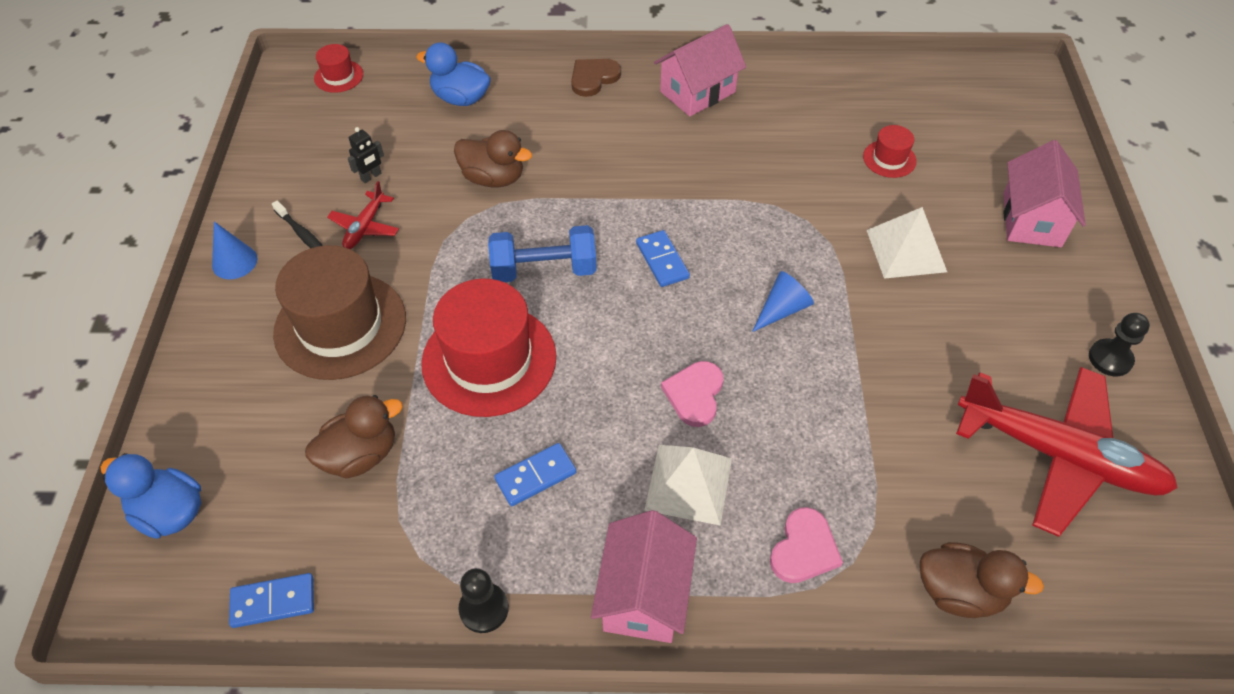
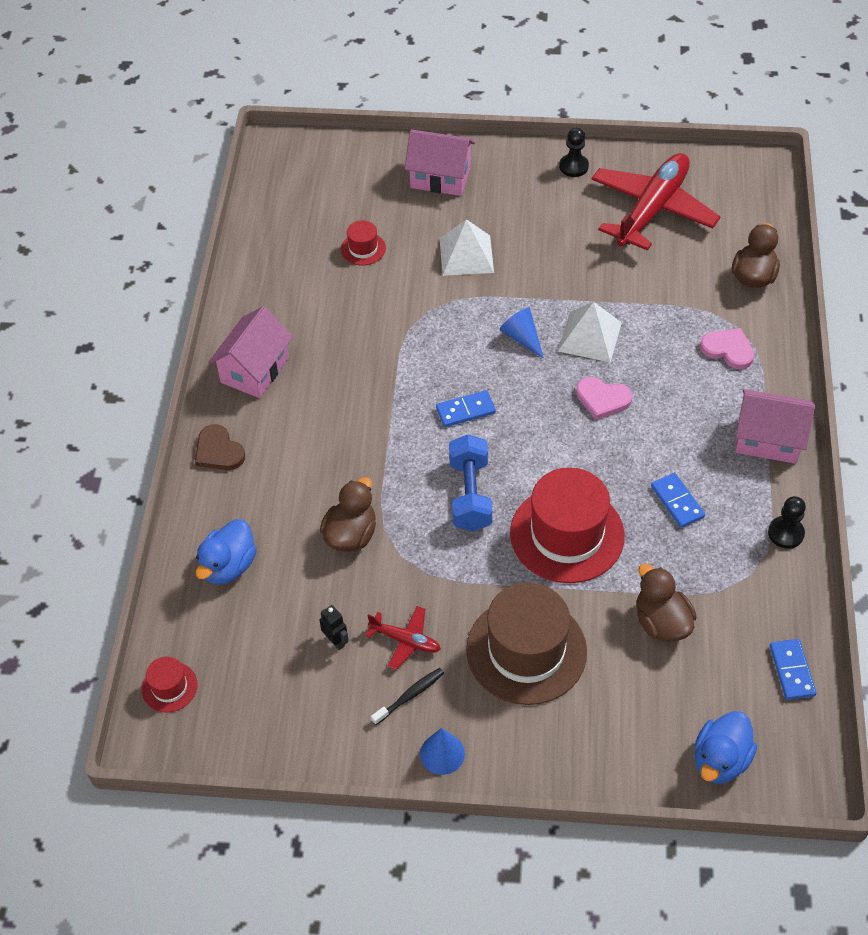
camera: 85 degrees left, 0 degrees up
(689, 483) = (680, 408): white pyramid -> white pyramid (589, 336)
(697, 92) = (254, 370): pink house -> pink house turned 60 degrees clockwise

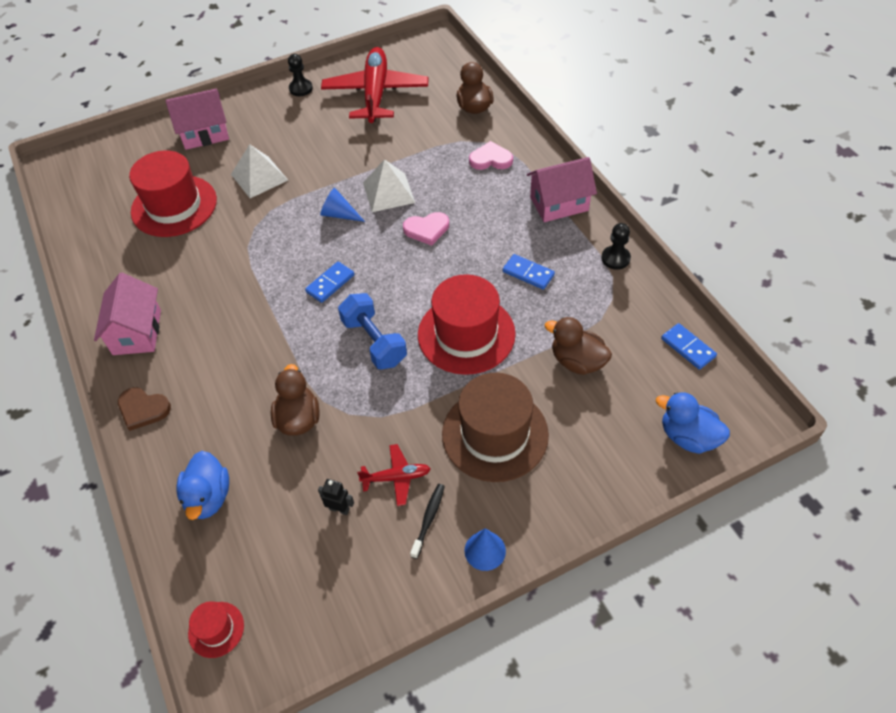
camera: 30 degrees left, 0 degrees up
(363, 249) = (174, 206): red hat -> red hat, size x2.18
(720, 760) = (688, 437): blue duck -> blue duck turned 120 degrees clockwise

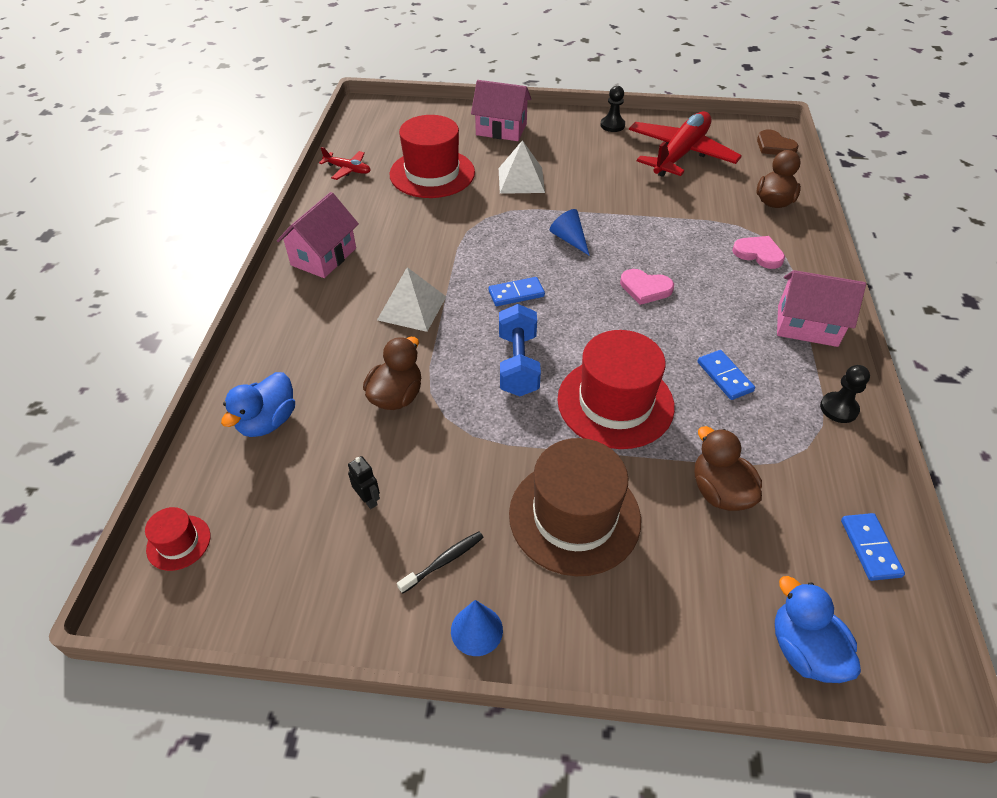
camera: 30 degrees right, 5 degrees down
(143, 409) = (278, 319): brown heart -> brown heart (774, 146)
(388, 192) = (631, 240): white pyramid -> white pyramid (412, 308)
(396, 477) = (444, 501): red plane -> red plane (348, 170)

